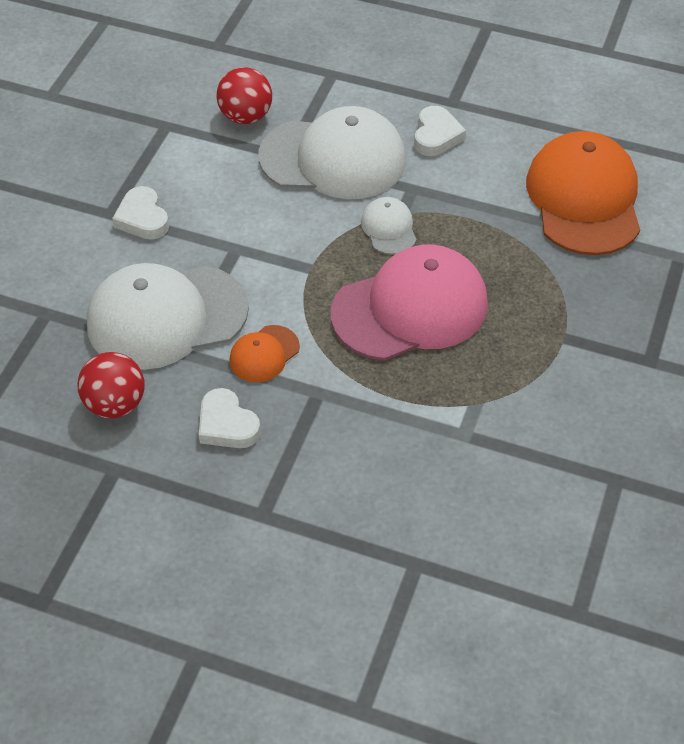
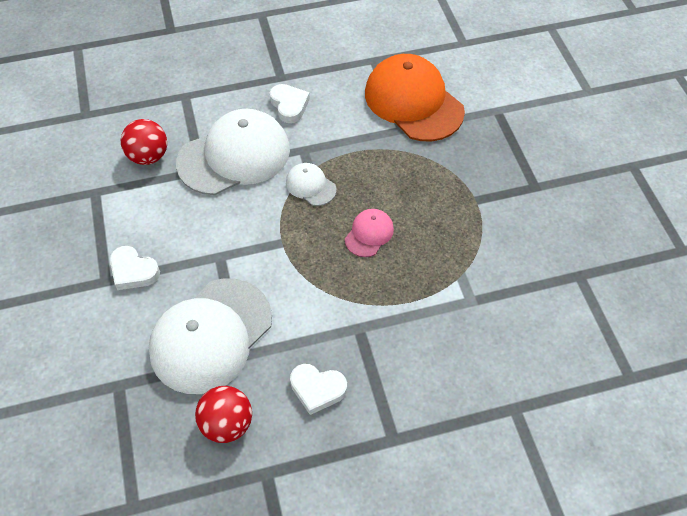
camera: 35 degrees left, 5 degrees up
(264, 354) = (301, 322): orange cap -> none
(410, 308) = (369, 234): pink cap -> pink cap, size x0.46

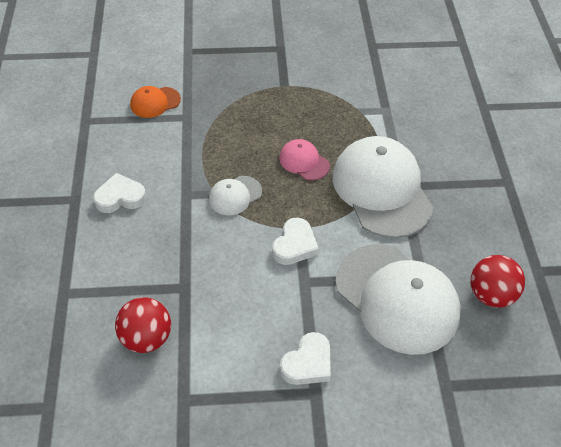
camera: 80 degrees left, 5 degrees down
(234, 156) = (174, 254): white cap -> white cap (381, 190)
(317, 389) = (460, 224): white heart -> white heart (294, 245)
(413, 102) = (155, 102): orange cap -> orange cap, size x0.46

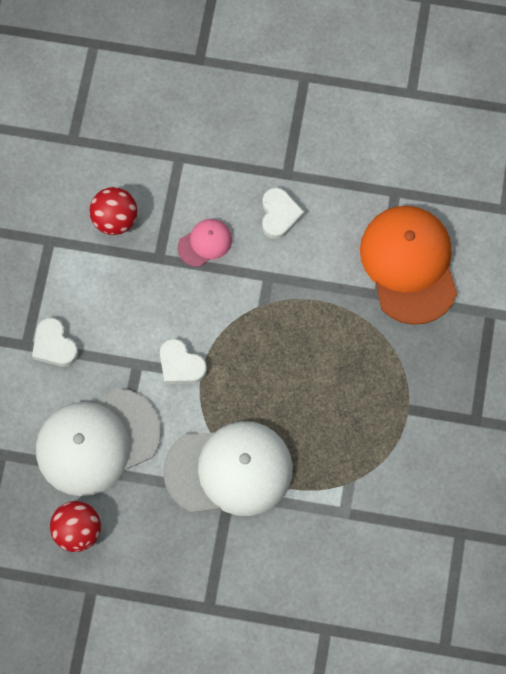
camera: 105 degrees right, 20 degrees up
(155, 102) = (409, 265): orange cap -> orange cap, size x2.17
(235, 195) = (256, 322): white cap -> none
(304, 162) = (286, 401): pink cap -> pink cap (205, 243)

